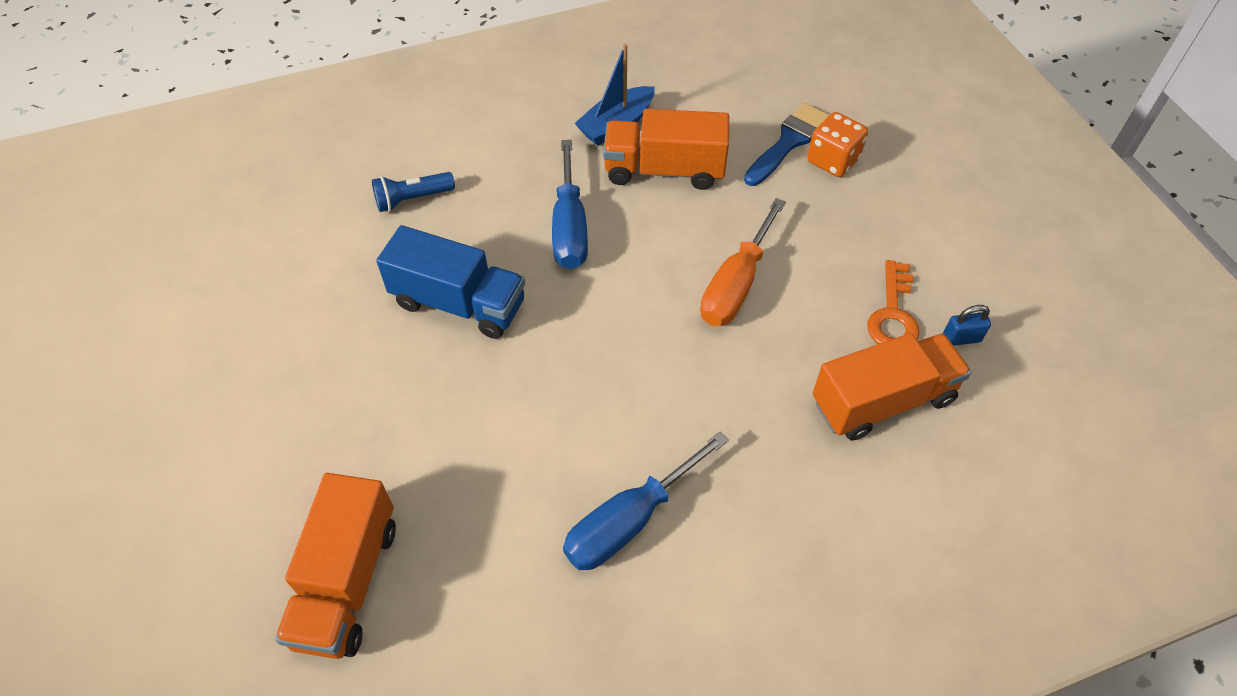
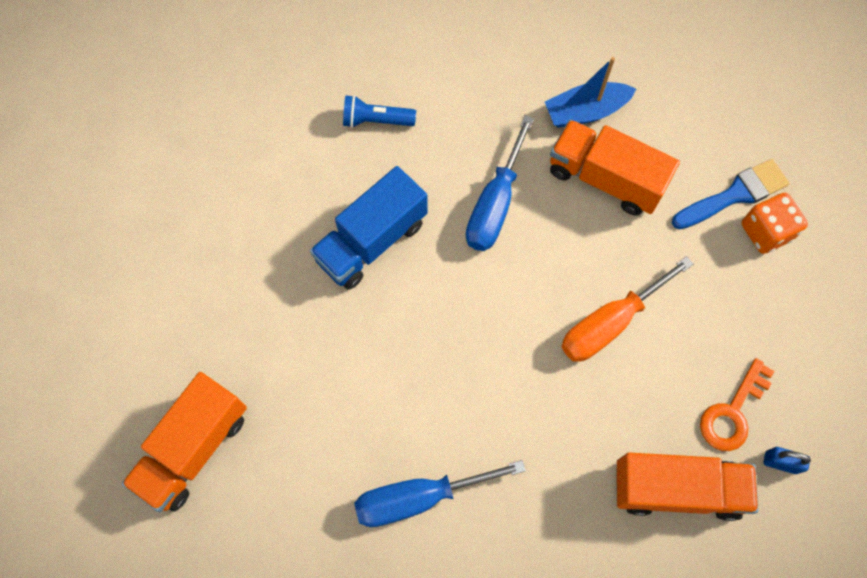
camera: 25 degrees right, 15 degrees up
(459, 303) = (372, 241): blue truck -> blue truck turned 90 degrees clockwise

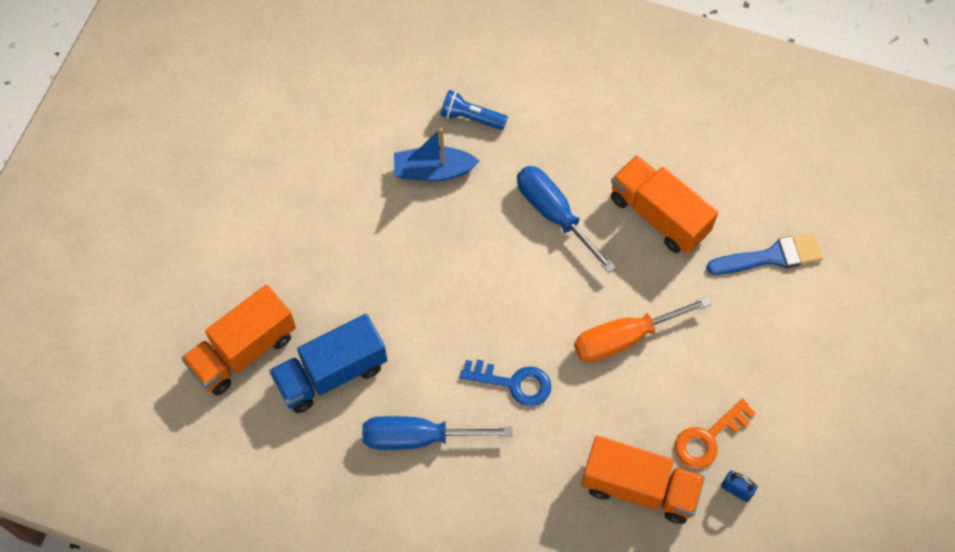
camera: 15 degrees right, 5 degrees down
(372, 241) = (438, 219): blue truck -> blue truck (331, 374)
(495, 204) = (554, 214): blue screwdriver -> blue screwdriver turned 105 degrees clockwise
(506, 405) = (513, 383): none -> blue key
(585, 112) = (659, 153): blue boat -> blue boat (433, 171)
(765, 232) = (788, 295): orange dice -> none

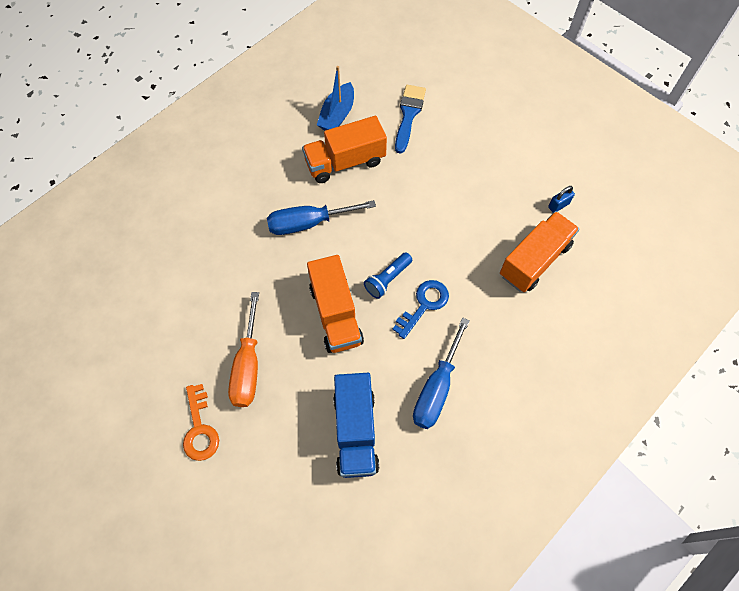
camera: 65 degrees left, 0 degrees up
(243, 351) = (302, 494): orange truck -> orange truck (336, 314)
(433, 171) = (227, 286): blue boat -> blue boat (337, 115)
(471, 117) = (199, 242): blue flashlight -> blue flashlight (387, 279)
(624, 338) = (424, 222): orange screwdriver -> orange screwdriver (248, 366)
(708, 438) = (517, 205): orange key -> orange key (200, 428)

